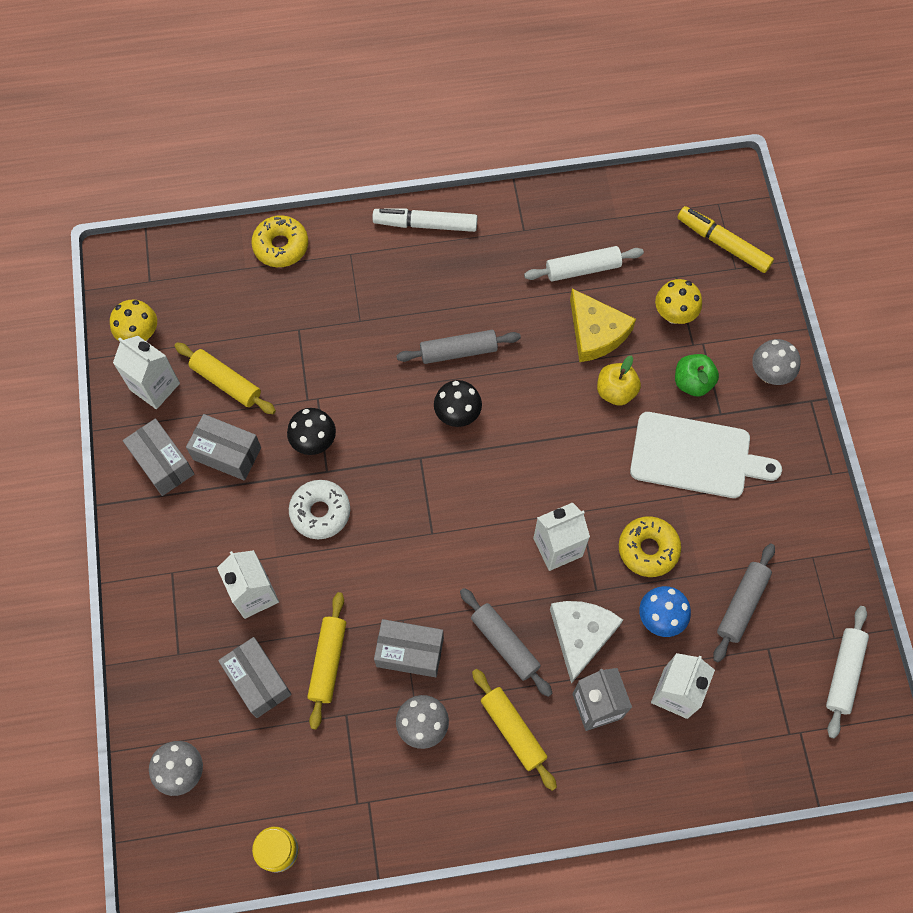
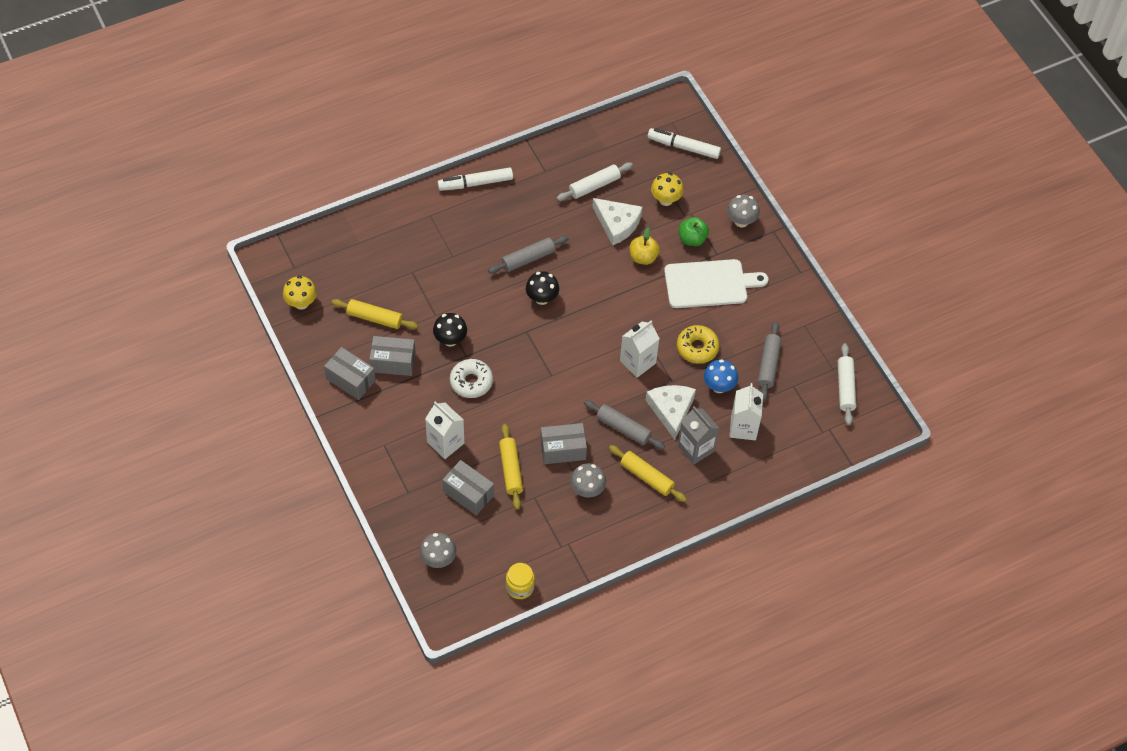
camera: 20 degrees left, 10 degrees down
(155, 386) = (325, 333): white carton -> none
(281, 246) = (379, 221): yellow donut -> none
(596, 332) = (617, 224): yellow cheese -> white cheese
(723, 244) = (683, 147): yellow marker -> white marker

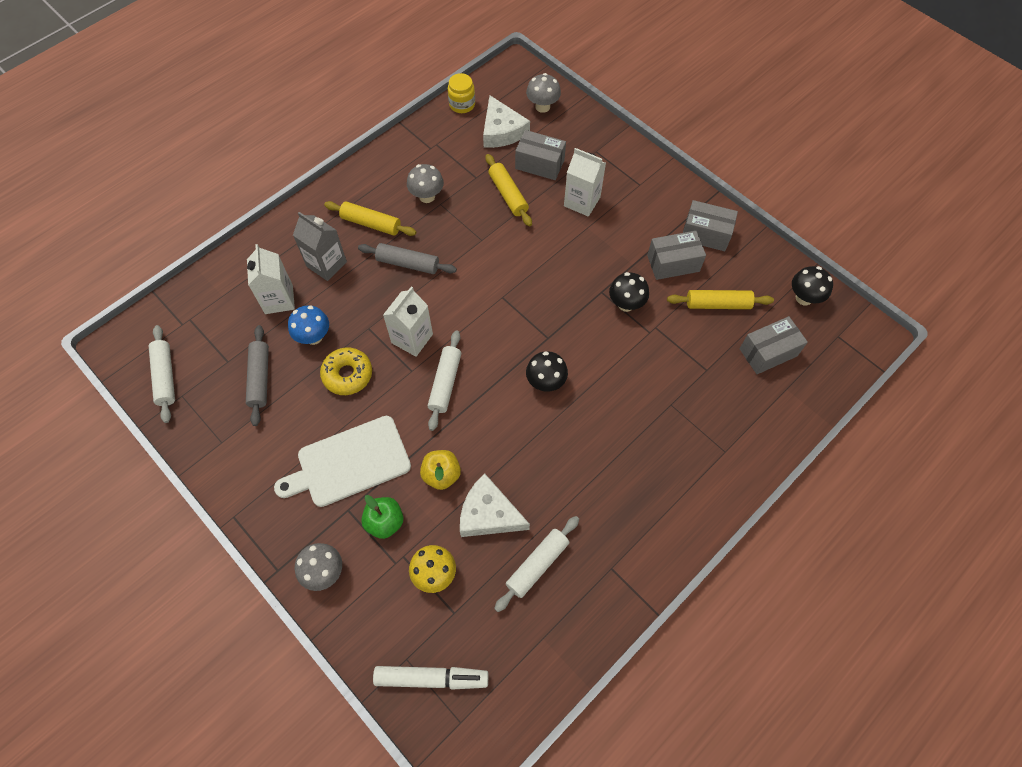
camera: 165 degrees right, 5 degrees up
(301, 303) = (804, 298): yellow mushroom -> black mushroom
(471, 382) = (583, 266): white donut -> none
(475, 183) = (692, 517): white marker -> none
(528, 259) = (581, 428): grey rolling pin -> none
(563, 450) = (463, 226): grey box -> grey box (768, 352)
(621, 319) = (445, 383): none -> white rolling pin
(671, 410) = (361, 296): white cheese -> white cheese (501, 131)

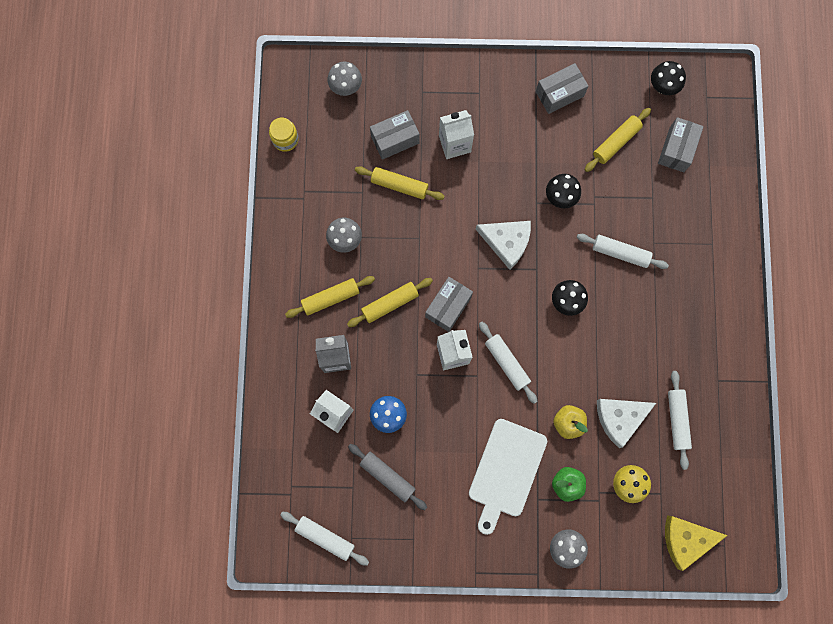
camera: 45 degrees left, 15 degrees up
(347, 375) = (440, 418): yellow donut -> none
(408, 263) = (390, 303): grey rolling pin -> yellow rolling pin
(431, 678) = (686, 540): white marker -> yellow cheese
(501, 131) = (339, 136): white cheese -> white cheese (506, 242)
(632, 387) = (620, 253): none -> white rolling pin
(673, 263) = (560, 137): grey box -> grey box (448, 307)

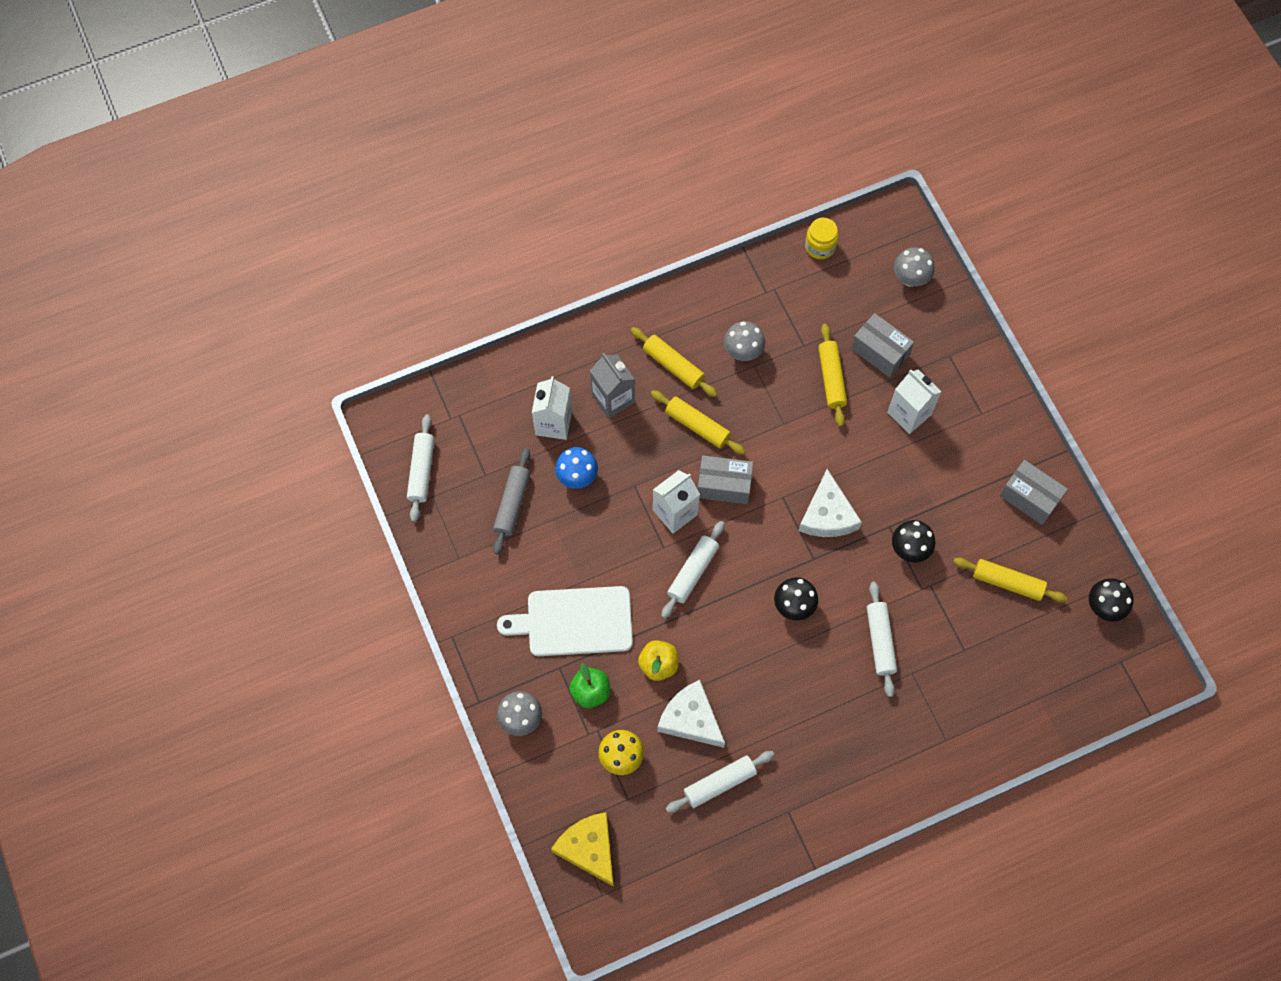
camera: 65 degrees right, 10 degrees down
(676, 149) = (1037, 653): grey box -> none

